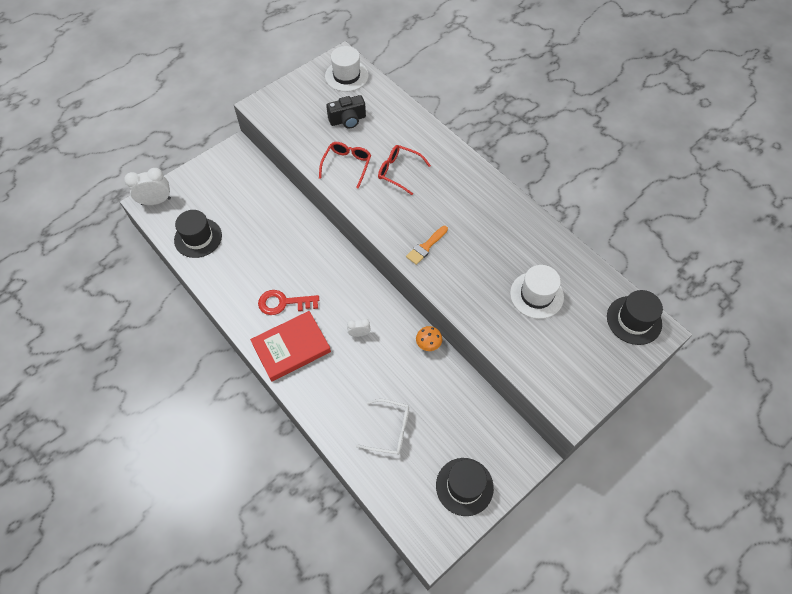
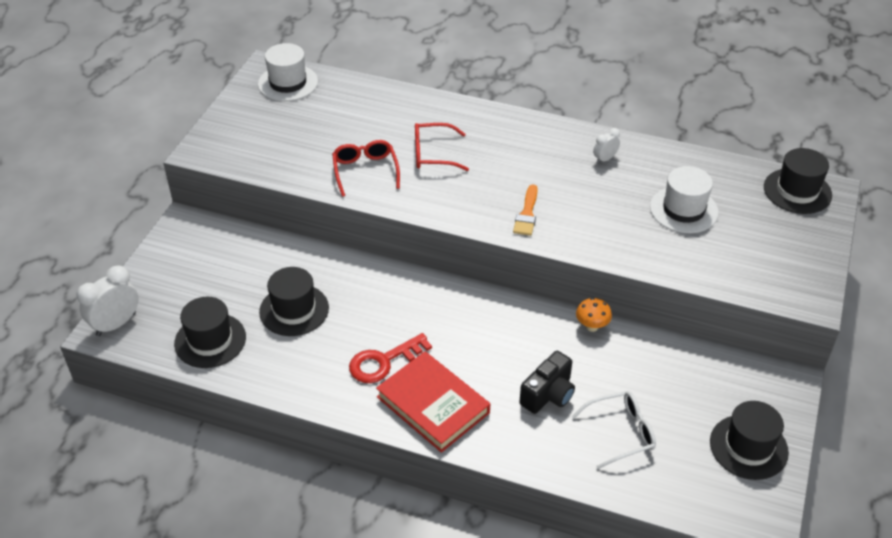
camera: 30 degrees left, 15 degrees down
(257, 240) = (294, 310): none -> black hat
(291, 348) = (433, 404): red book -> red book turned 75 degrees counterclockwise
(347, 120) = (327, 126): black camera -> black camera (548, 394)
(359, 333) = (503, 352): white clock -> white clock (604, 159)

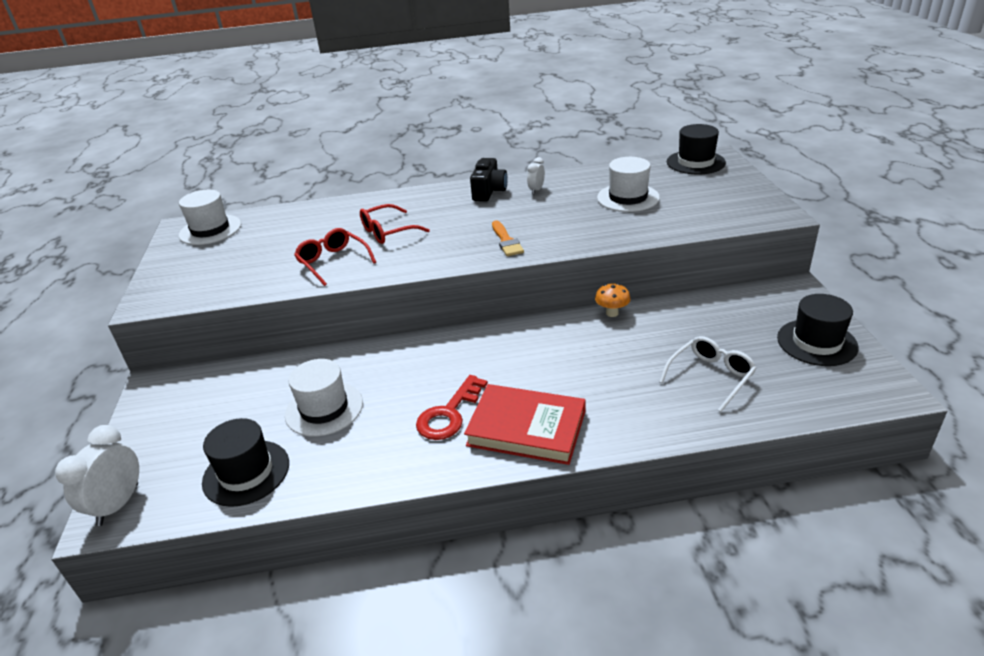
camera: 25 degrees left, 10 degrees down
(294, 310) = (324, 409): black hat -> white hat
(548, 394) = (623, 375): black camera -> black camera (489, 191)

